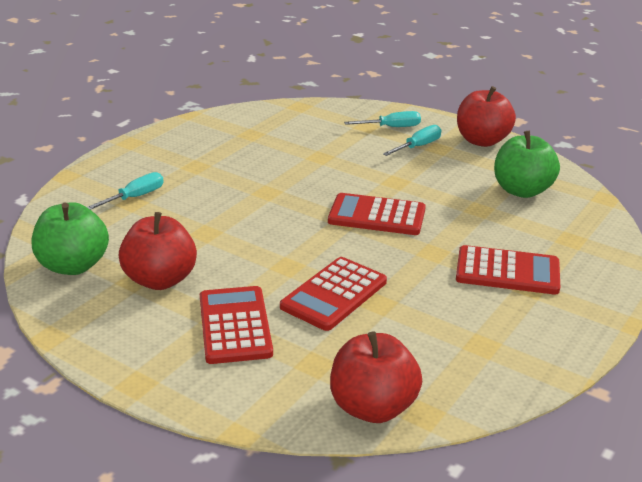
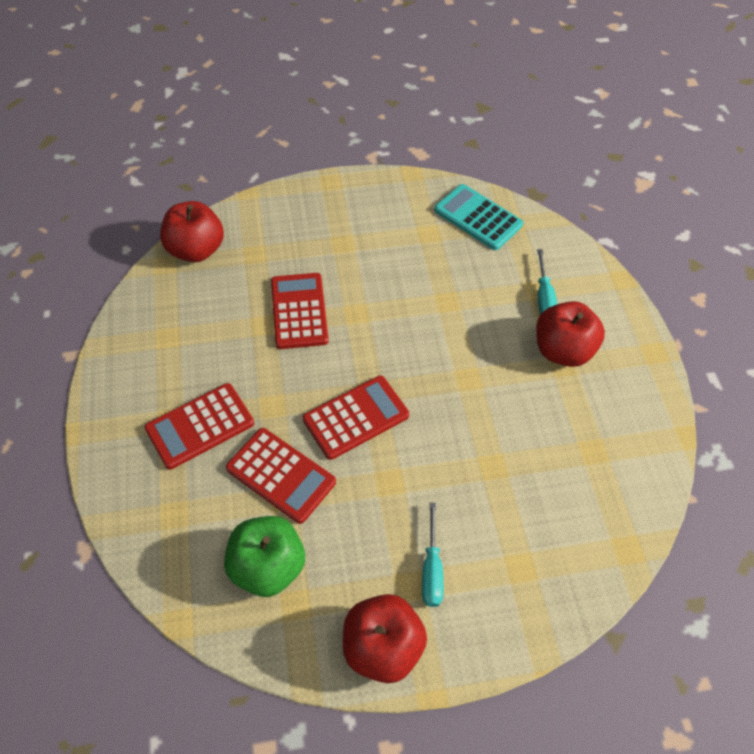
camera: 135 degrees right, 25 degrees up
(74, 265) = (478, 217): green apple -> turquoise calculator
(160, 280) = (415, 245): red apple -> red apple (562, 350)
(235, 325) = (329, 246): red calculator -> red calculator (281, 475)
(392, 127) = (495, 589): turquoise screwdriver -> none

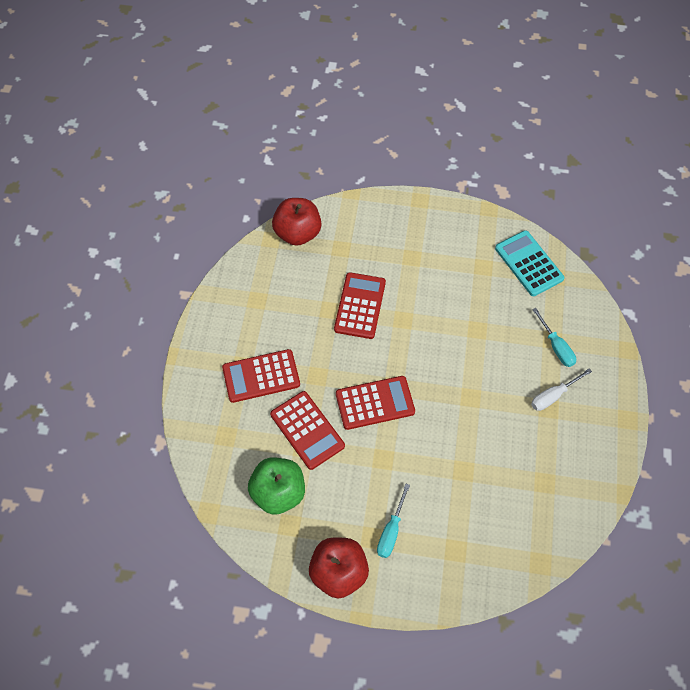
camera: 20 degrees right, 5 degrees up
(544, 296) = (556, 347): turquoise screwdriver -> turquoise screwdriver turned 45 degrees counterclockwise
(562, 350) = (553, 396): red apple -> white screwdriver

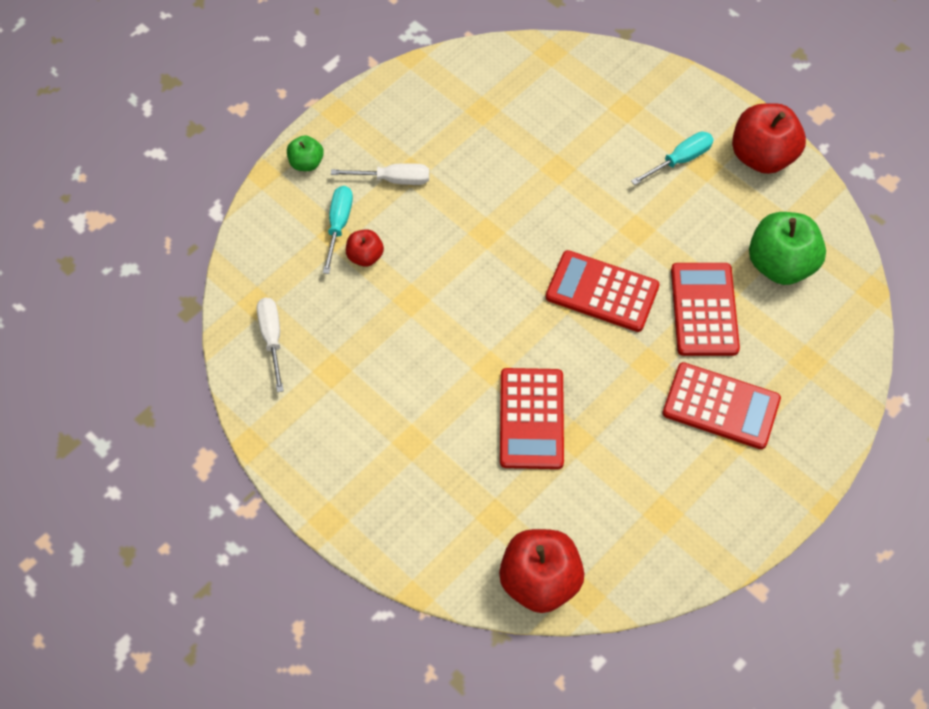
camera: 145 degrees left, 0 degrees up
(360, 306) = (531, 419): red calculator -> red calculator turned 45 degrees counterclockwise
(524, 338) = (365, 256): none -> red apple
(529, 263) = (272, 338): turquoise calculator -> white screwdriver
(612, 373) = (306, 163): none -> green apple

